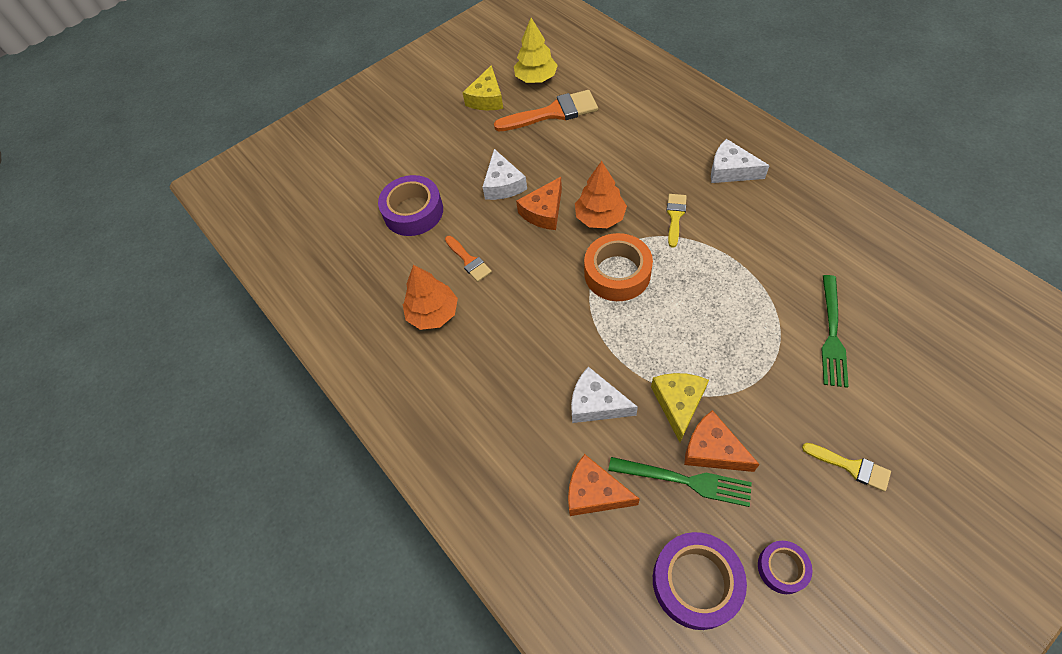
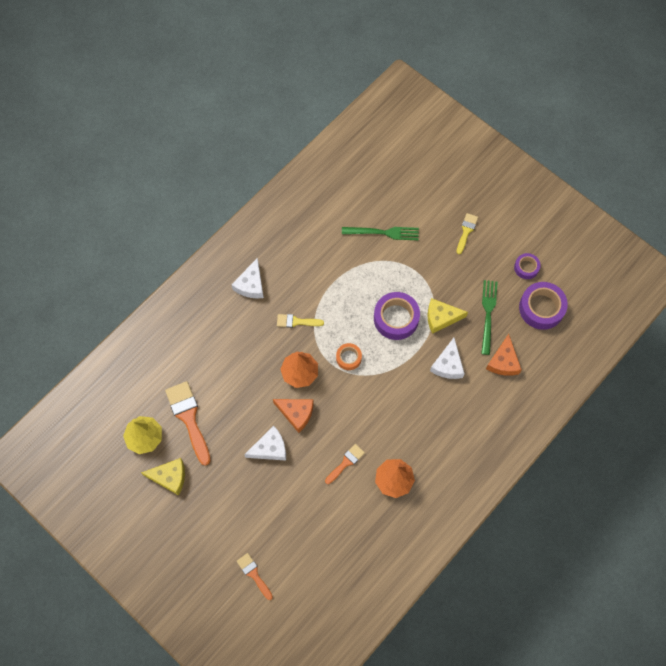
camera: 105 degrees left, 10 degrees up
(360, 167) = (254, 574): none -> orange brush
(413, 212) = (301, 515): purple tape -> purple tape (396, 318)
(617, 273) = (348, 358): orange tape -> orange tape, size x0.56
(712, 450) = (467, 299): orange cheese -> none

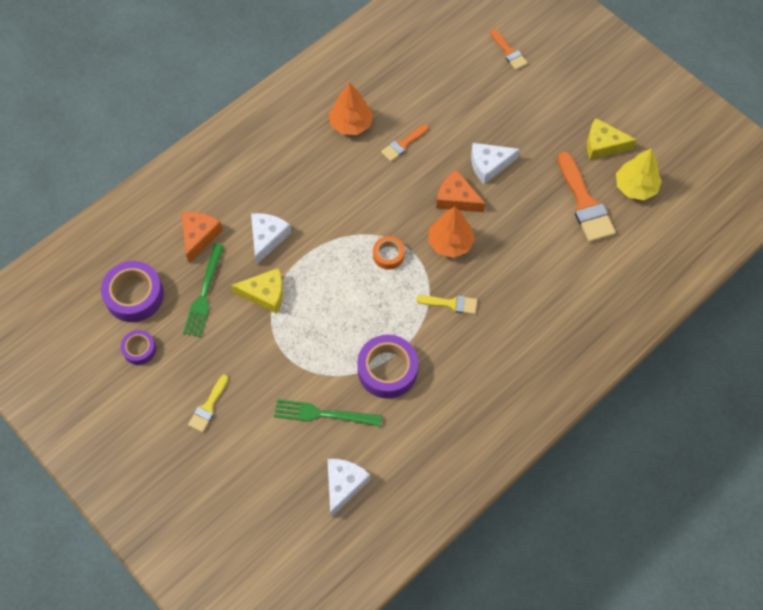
camera: 175 degrees left, 5 degrees down
(251, 284) = (509, 356): white cheese -> white cheese (344, 485)
(396, 318) = (323, 297): purple tape -> purple tape (387, 370)

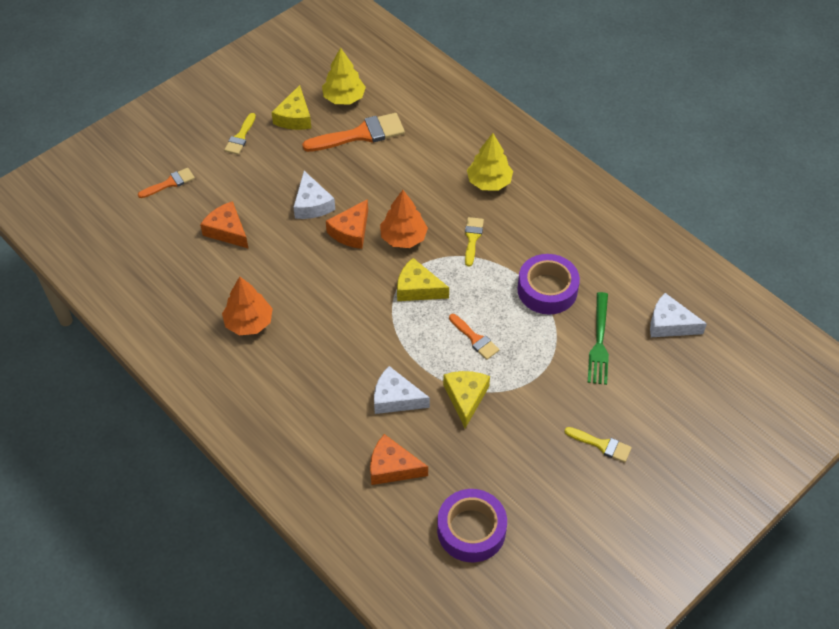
camera: 90 degrees left, 10 degrees down
(139, 349) = (539, 518): purple tape -> none
(204, 294) = (468, 457): green fork -> none
(388, 255) = (417, 288): orange tape -> yellow cheese
(403, 144) = (281, 275): orange brush -> orange brush (475, 339)
(454, 100) = (227, 231): none -> orange cheese
(527, 321) = (489, 182): none -> yellow tree
(572, 102) = (240, 137): none -> yellow brush

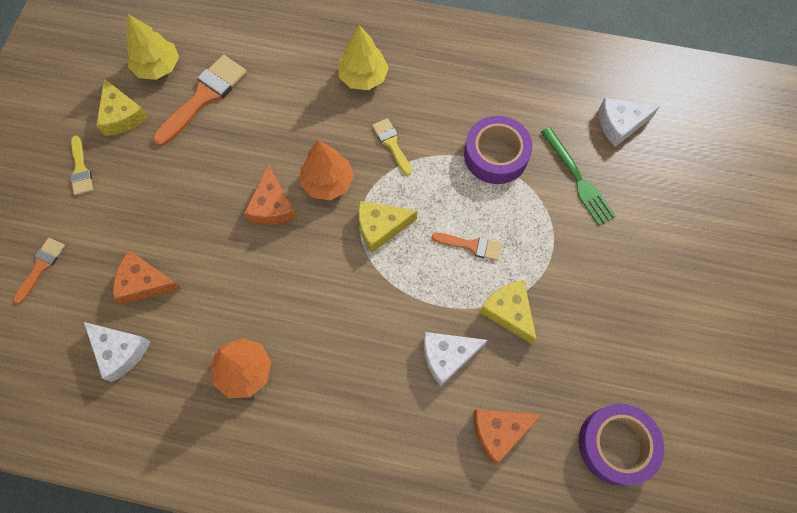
camera: 35 degrees left, 15 degrees up
(312, 204) = (211, 200): white cheese -> white cheese (120, 351)
(601, 445) = (656, 279): yellow brush -> none

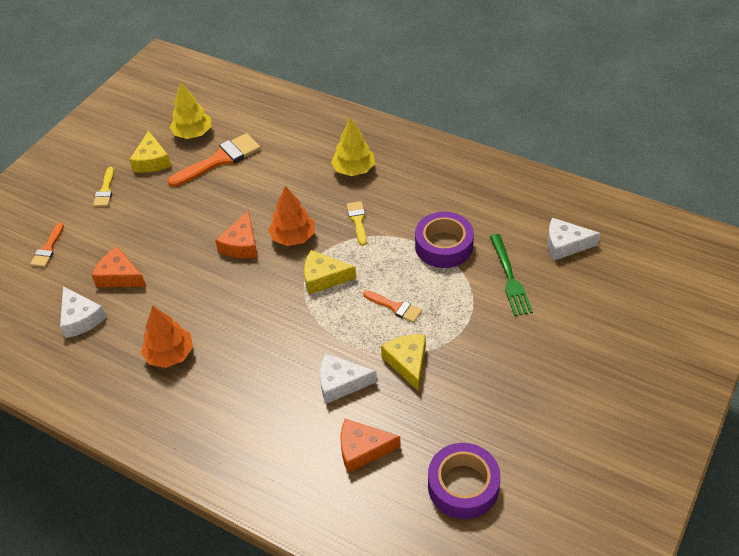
camera: 20 degrees right, 20 degrees down
(41, 266) = (48, 249): orange brush -> orange brush turned 150 degrees clockwise

